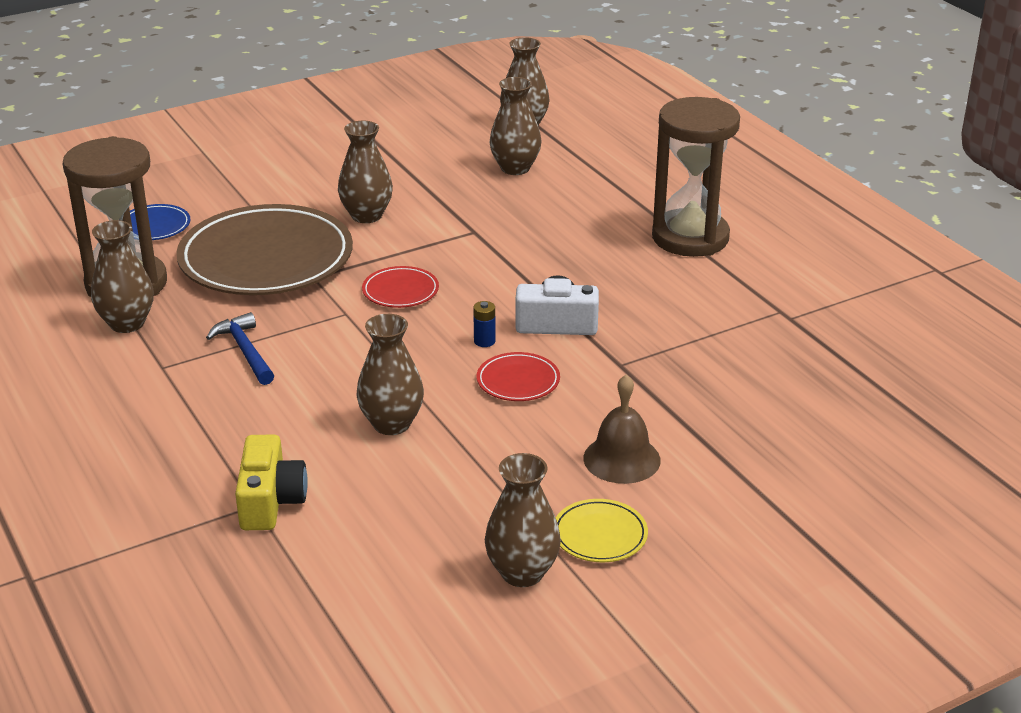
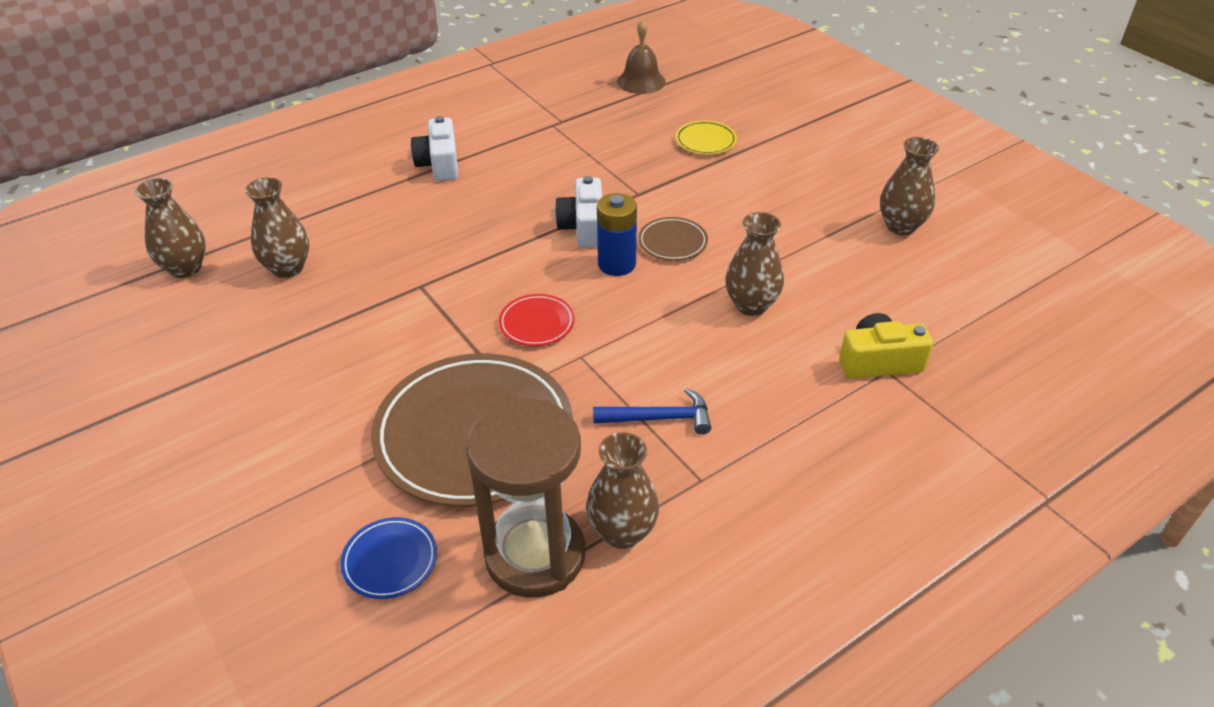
camera: 95 degrees left, 10 degrees up
(245, 351) = (659, 418): blue hammer -> blue hammer turned 150 degrees counterclockwise
(366, 216) = (380, 366): brown vase -> none
(484, 341) = (616, 264): blue battery -> blue battery, size x2.00
(518, 381) = (672, 242): red plate -> brown plate
(600, 535) = (846, 196): yellow plate -> yellow plate (705, 141)
(621, 459) = (759, 190): brown bell -> brown bell (641, 81)
(690, 238) = (439, 164): brown hourglass -> white camera

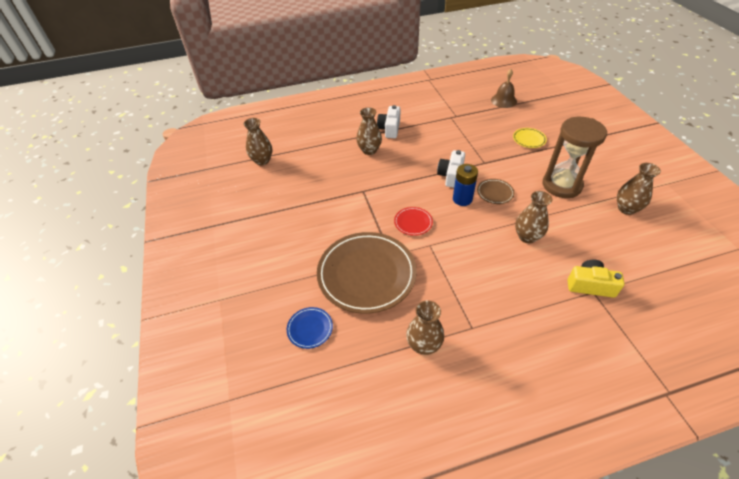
camera: 20 degrees right, 5 degrees up
(288, 268) = (306, 169): brown vase -> brown vase (369, 150)
(535, 555) = (377, 345): brown hourglass -> brown hourglass (561, 185)
(659, 418) = (460, 288): blue hammer -> none

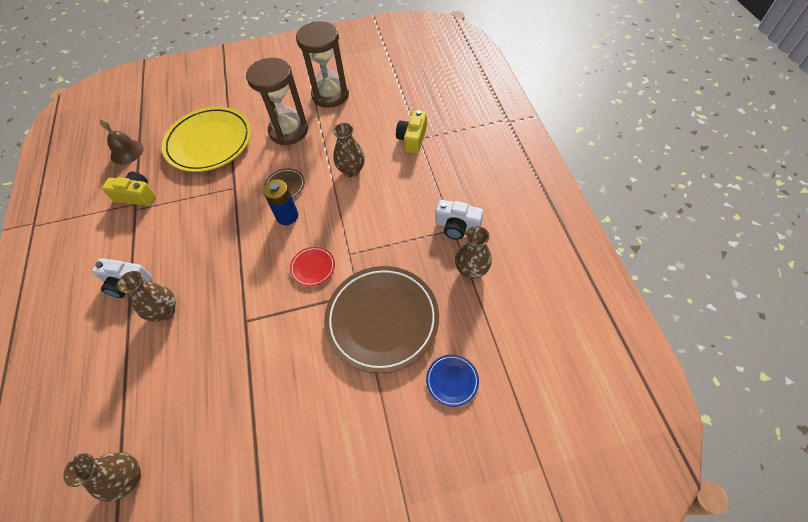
camera: 85 degrees left, 10 degrees up
(451, 175) = (245, 222): white camera -> white camera (457, 226)
(463, 115) = (137, 196): none -> yellow camera
(529, 139) = (209, 142): yellow plate -> yellow plate, size x2.34
(626, 209) = (330, 95): brown vase -> brown hourglass

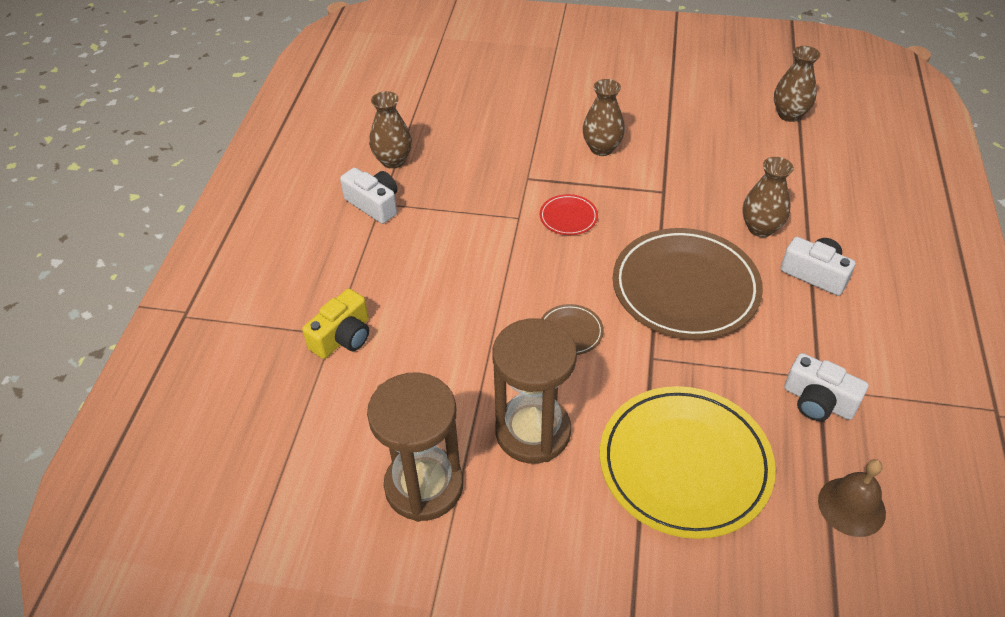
camera: 160 degrees left, 10 degrees down
(137, 196) = (818, 401): yellow camera -> white camera
(287, 216) = (581, 287): blue battery -> none
(351, 170) = (462, 320): brown vase -> brown vase (601, 148)
(382, 319) = (513, 150): brown plate -> brown plate (685, 288)
(452, 381) = (475, 94): blue plate -> none

